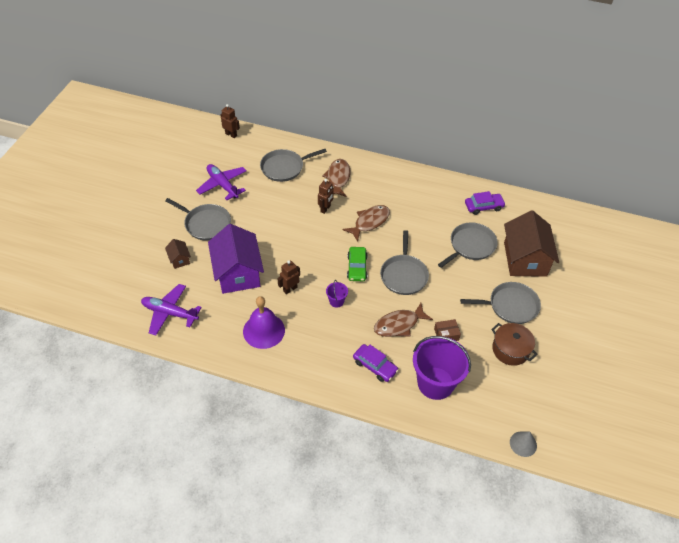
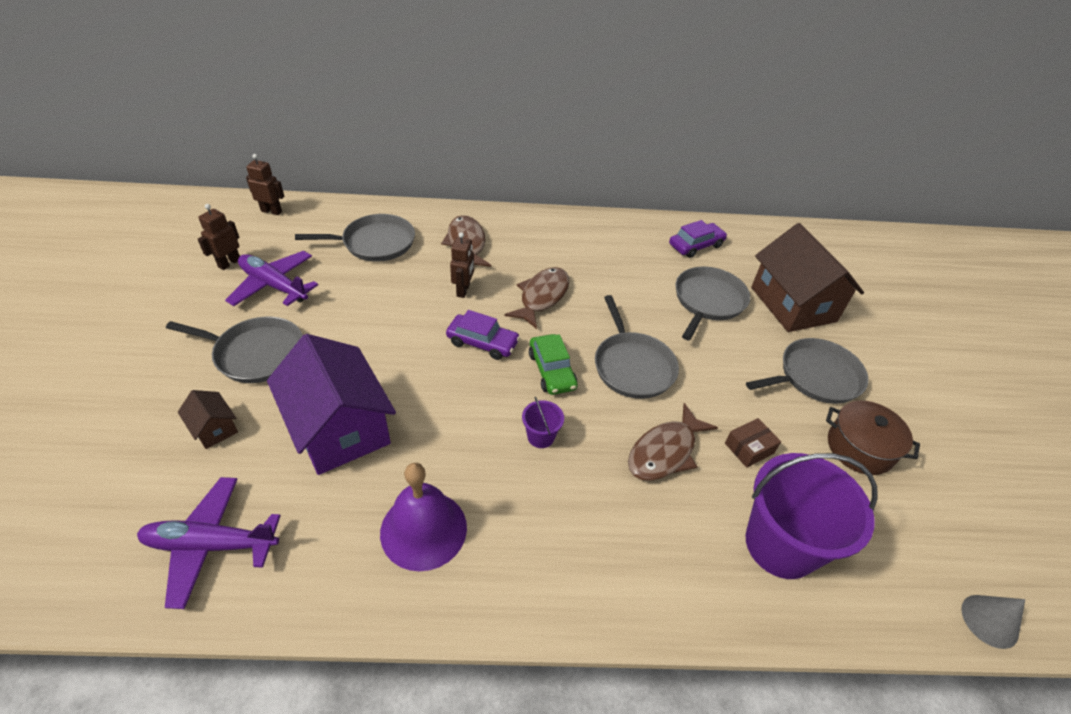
camera: 20 degrees left, 5 degrees down
(284, 167) = (375, 243): grey pan -> grey pan turned 150 degrees counterclockwise
(290, 289) = (448, 435): brown robot -> brown robot (229, 263)
(375, 366) = (661, 543): purple car -> purple car (482, 342)

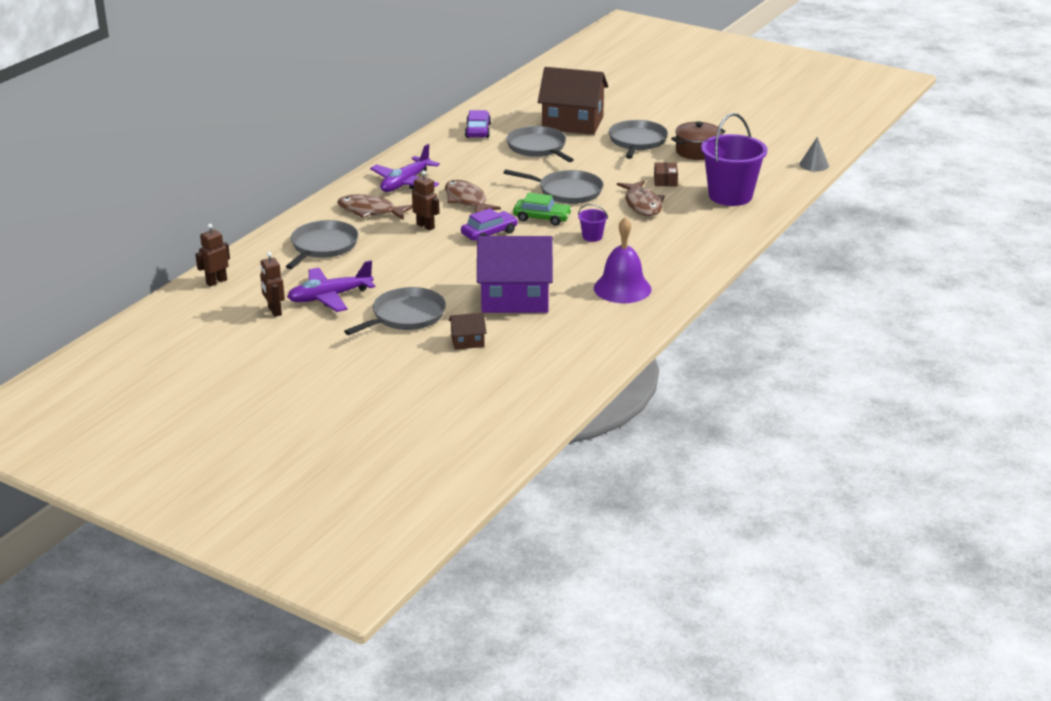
camera: 55 degrees left, 15 degrees down
(211, 545) = (567, 354): purple plane -> purple plane (405, 183)

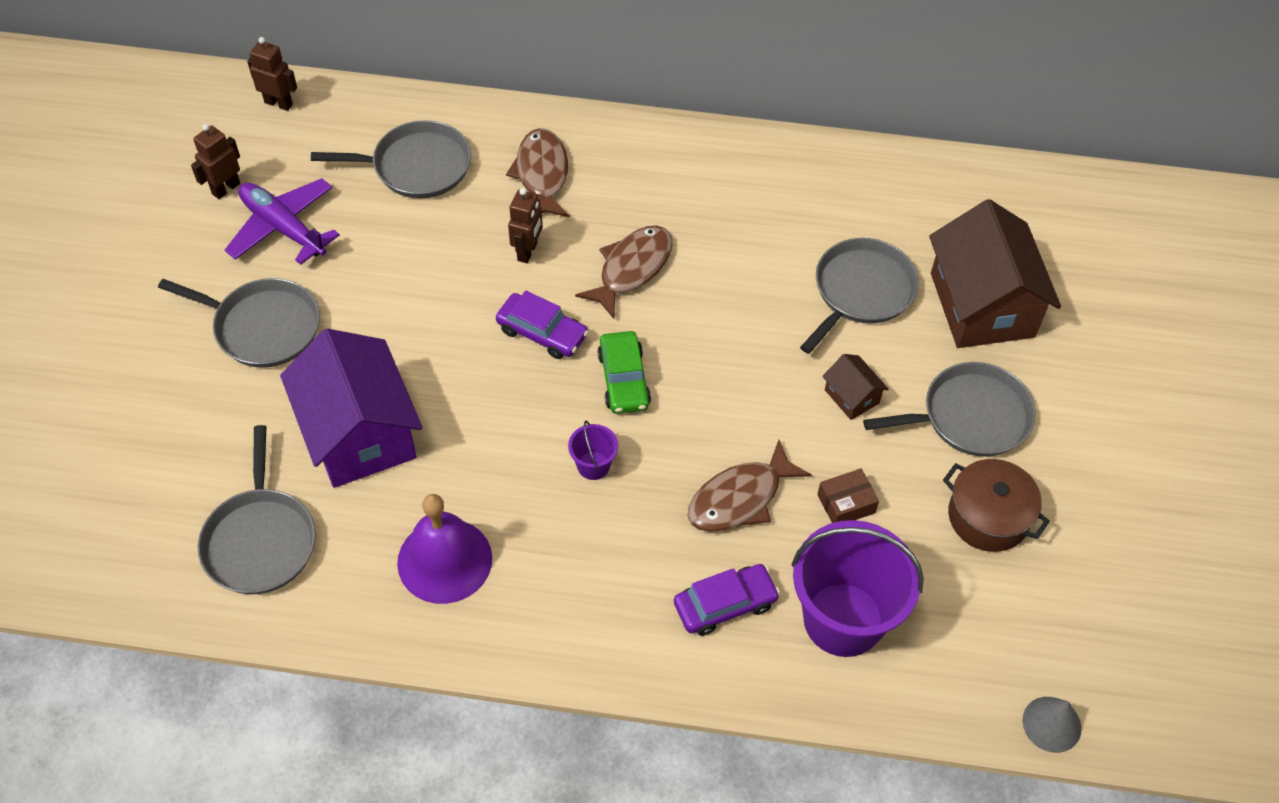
camera: 65 degrees right, 25 degrees up
(405, 183) = (648, 179): purple plane -> none
(467, 341) = (218, 421): brown house -> brown house (851, 396)
(478, 131) = (872, 196): purple car -> purple car (725, 604)
(567, 191) = (729, 381): grey pan -> grey pan (260, 540)

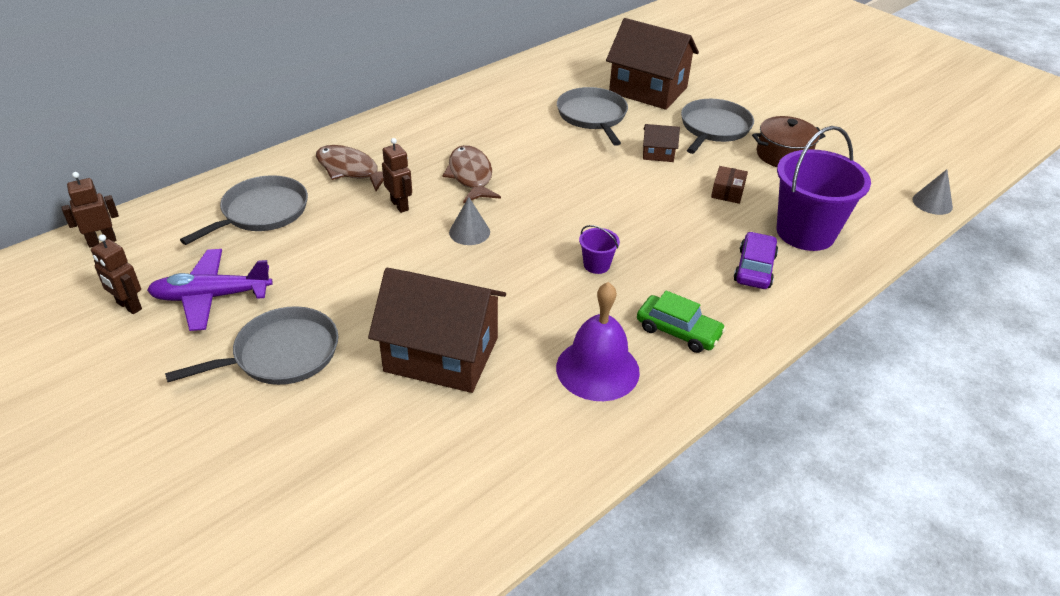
camera: 50 degrees left, 15 degrees down
(226, 188) = (129, 306): brown robot -> brown robot turned 45 degrees counterclockwise
(260, 540) = (471, 460): grey pan -> none
(359, 433) = (441, 354): purple house -> brown house
(542, 332) = (469, 232): purple car -> grey cone
(623, 379) = (547, 220): green car -> green car (678, 331)
(740, 498) = (684, 224): brown fish -> none

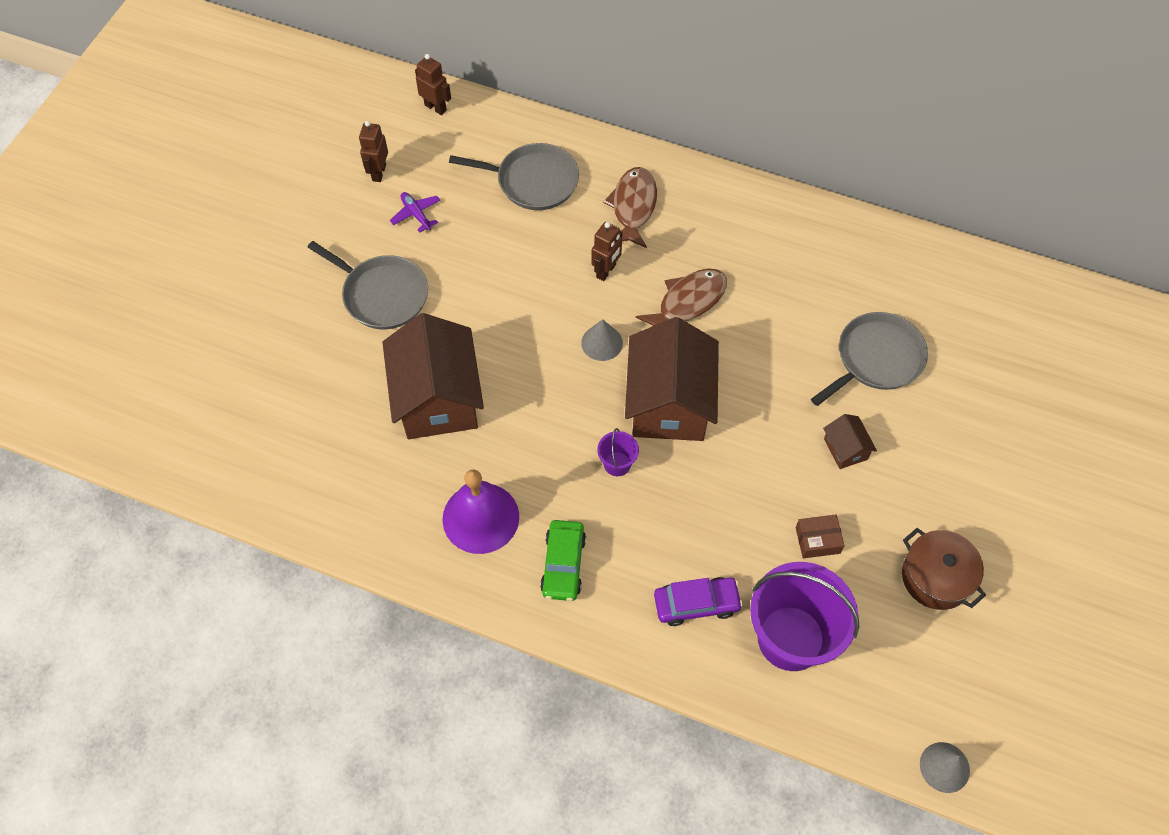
camera: 65 degrees right, 20 degrees up
(211, 297) = (416, 214): purple plane -> purple plane, size x0.53
(648, 90) = (977, 391): brown house -> brown house (669, 402)
(714, 128) = (942, 487): grey pan -> none

